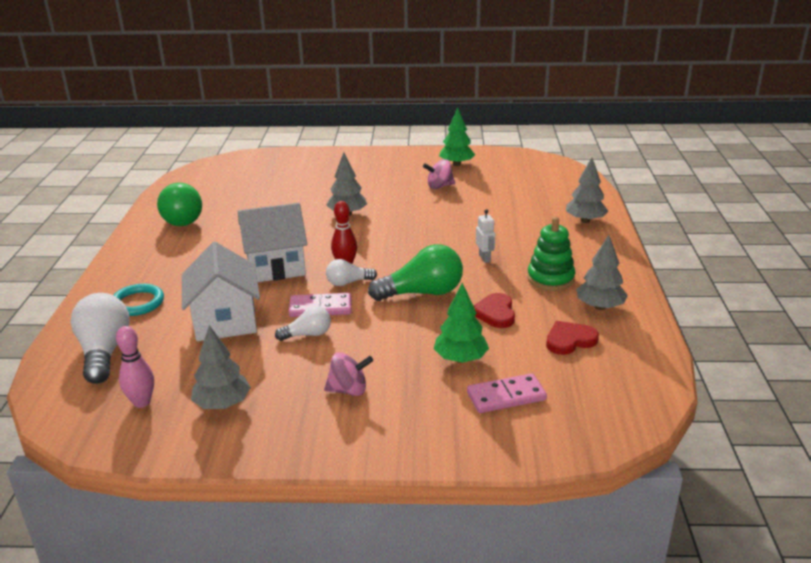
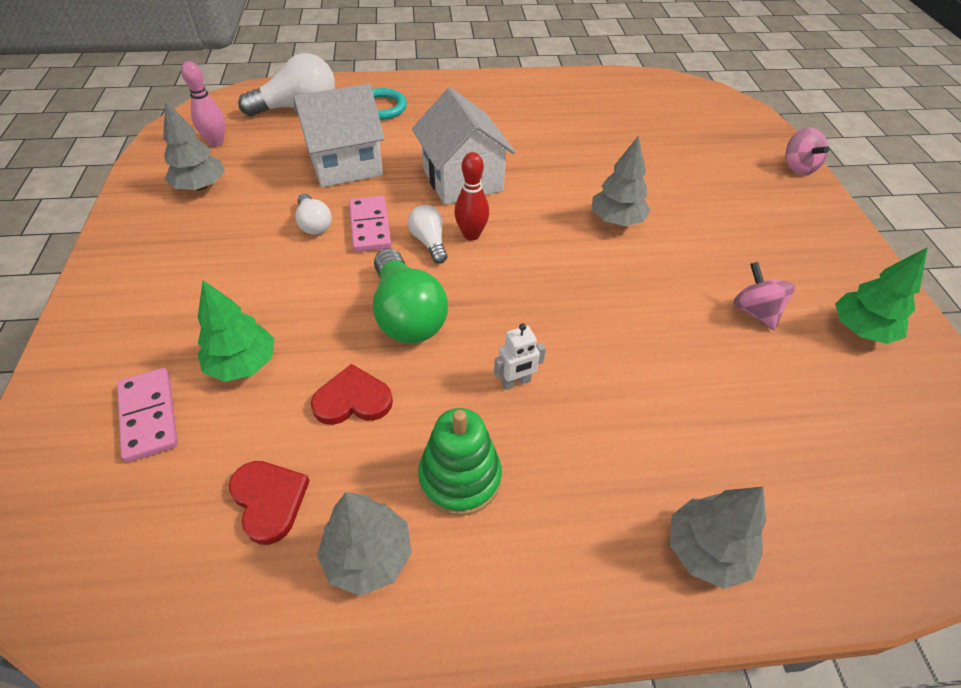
camera: 80 degrees right, 20 degrees up
(181, 218) = (561, 98): green light bulb -> none
(349, 390) = (201, 268): pink spinning top -> pink spinning top (798, 167)

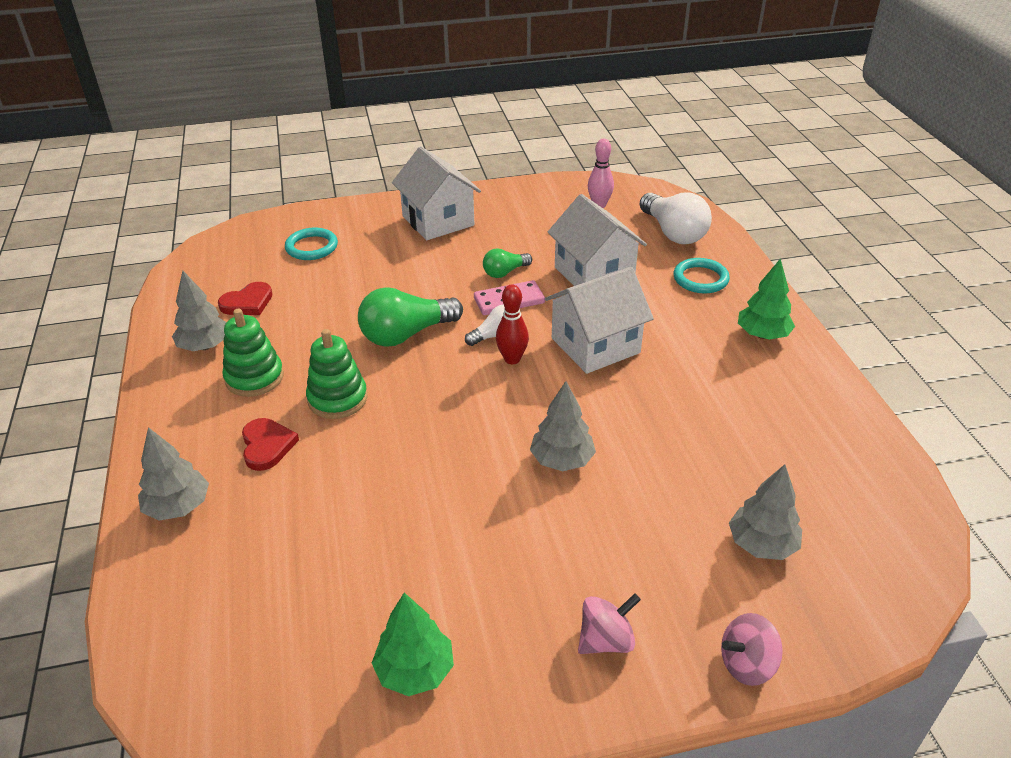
camera: 85 degrees right, 10 degrees down
(149, 416) = (312, 247): pink domino -> turquoise ring
(164, 270) = (438, 221): none -> white house
(201, 186) = (536, 212): grey tree -> grey tree (762, 544)
(243, 364) = (353, 271): green tree -> green tree (762, 335)
(314, 224) = (505, 272): white light bulb -> green light bulb
(353, 400) = (322, 321): red heart -> red heart (267, 446)
(516, 382) = (337, 399): white robot -> green stacking toy
(754, 312) = (434, 570): pink spinning top -> pink spinning top (606, 640)

